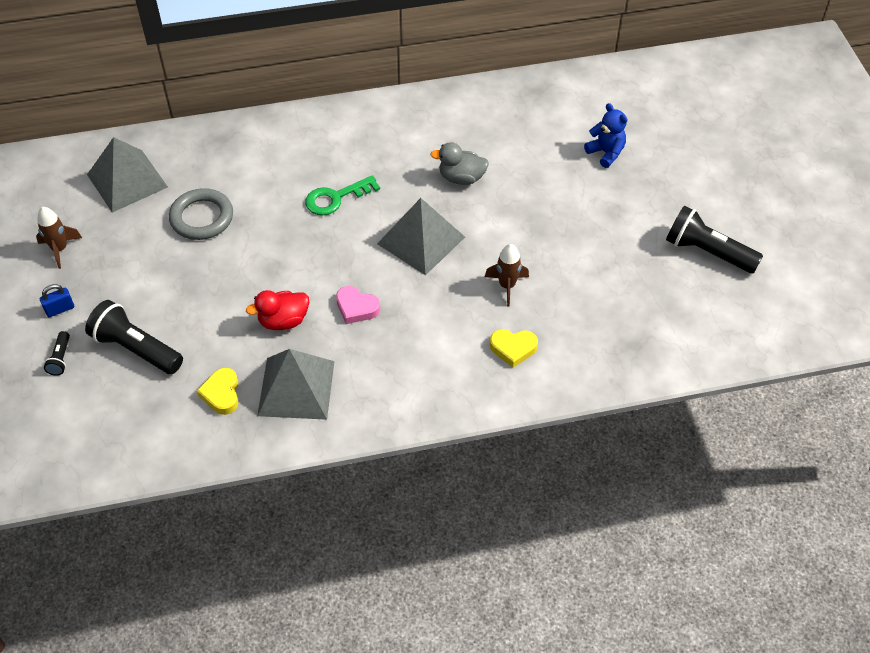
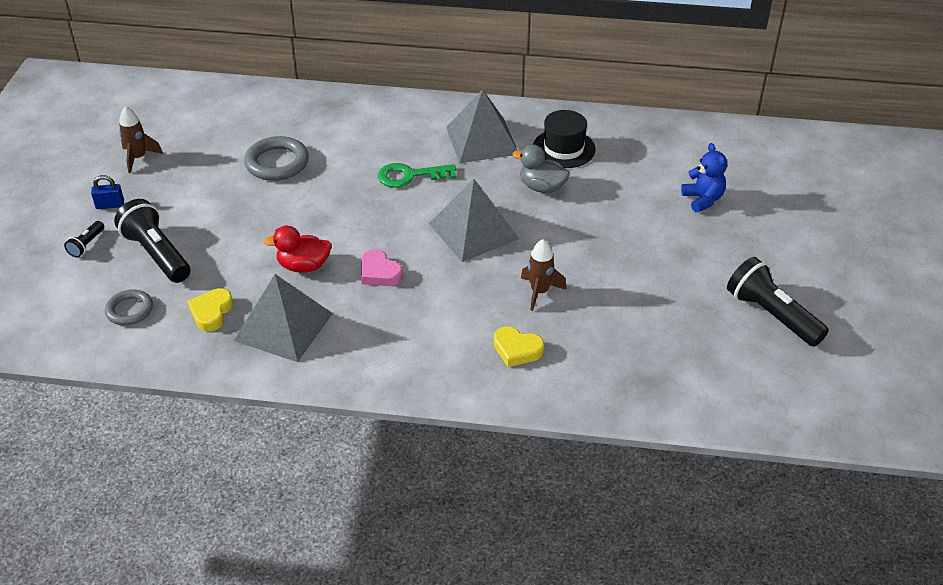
camera: 20 degrees right, 10 degrees down
(127, 181) = (228, 118): grey pyramid -> grey pyramid (482, 140)
(142, 415) = (129, 310): none -> grey ring
(462, 131) = (563, 148): none -> black hat

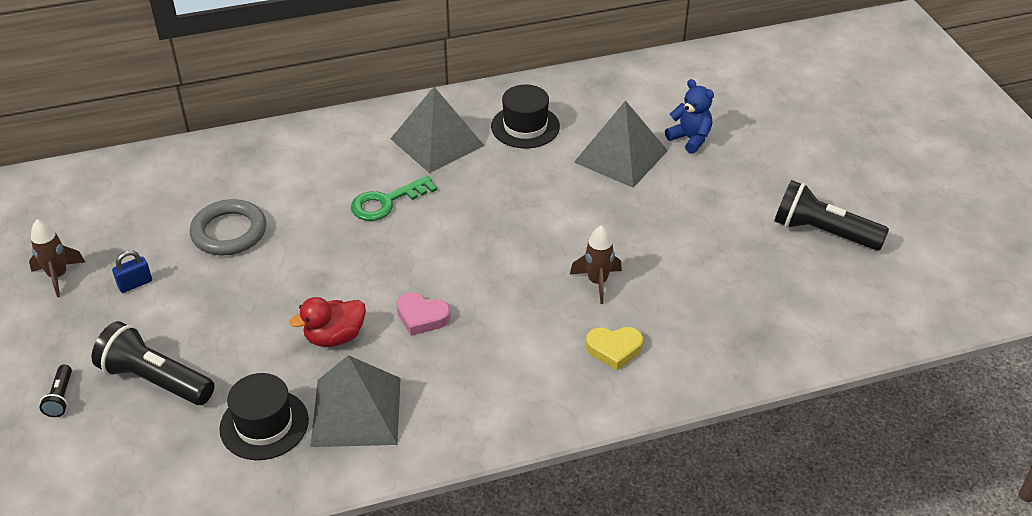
camera: 25 degrees left, 0 degrees up
(110, 205) = (59, 342): blue padlock -> blue padlock (135, 284)
(129, 310) = (165, 456): grey ring -> none
(211, 312) = (264, 424): yellow heart -> black hat
(474, 231) = (491, 240): grey pyramid -> grey pyramid (621, 156)
(542, 187) = (529, 173): grey duck -> none

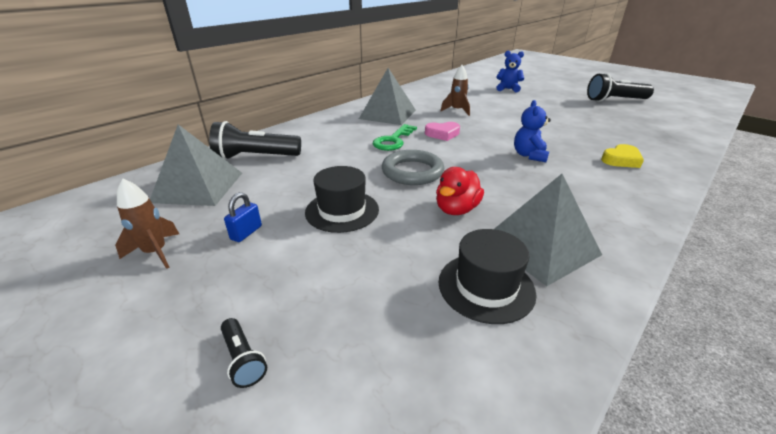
camera: 30 degrees left, 10 degrees down
(155, 380) = (341, 295): black flashlight -> black flashlight (256, 157)
(229, 232) = (299, 180): grey ring -> grey ring (412, 172)
(422, 317) = (496, 180): pink heart -> pink heart (442, 134)
(512, 295) = (529, 155): none -> blue teddy bear
(525, 126) = (426, 100): black hat -> black hat (342, 211)
(597, 282) = (560, 139): brown rocket -> brown rocket (457, 111)
(621, 156) = (488, 99): grey pyramid -> grey pyramid (198, 187)

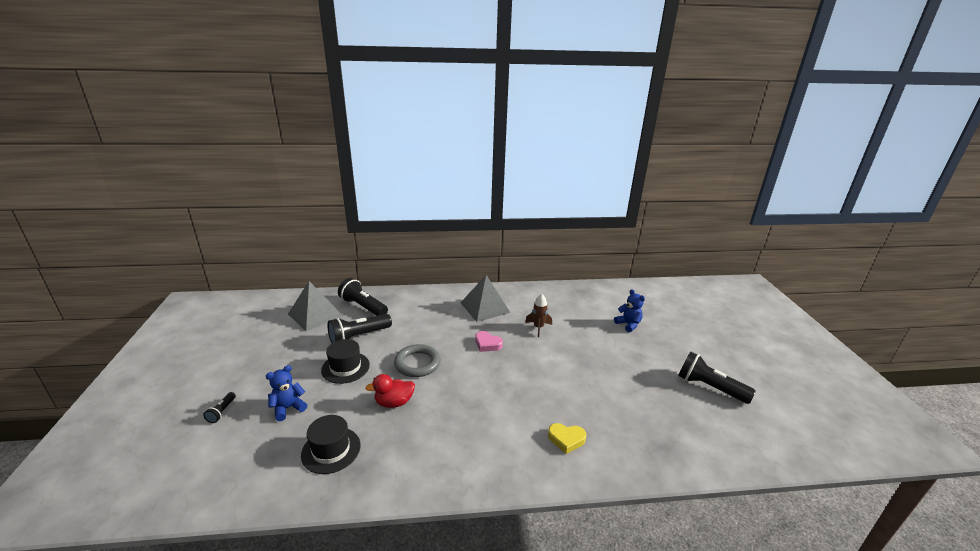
camera: 40 degrees right, 5 degrees down
(156, 252) = (257, 345): brown rocket -> none
(246, 233) = (295, 355): blue padlock -> none
(302, 180) = (359, 336): none -> black flashlight
(393, 140) = (448, 333): green key -> none
(529, 155) = (508, 394): blue teddy bear -> blue teddy bear (288, 408)
(540, 246) = (391, 452): grey pyramid -> none

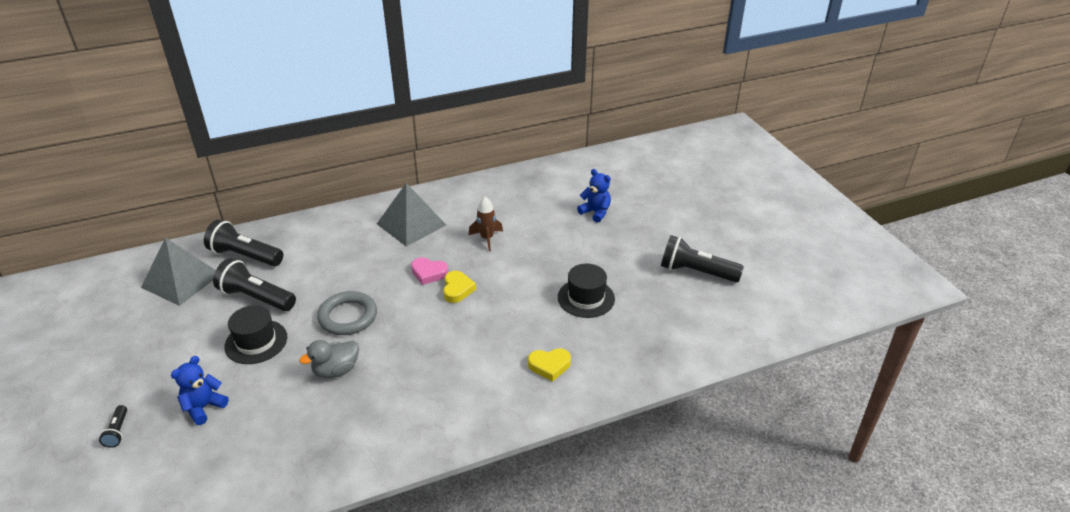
camera: 15 degrees left, 10 degrees up
(331, 450) = (281, 441): black hat -> black hat (586, 298)
(359, 336) = (256, 298): black flashlight -> black flashlight turned 75 degrees clockwise
(394, 402) = (336, 370): red duck -> grey duck
(506, 360) = (457, 289): none -> yellow heart

